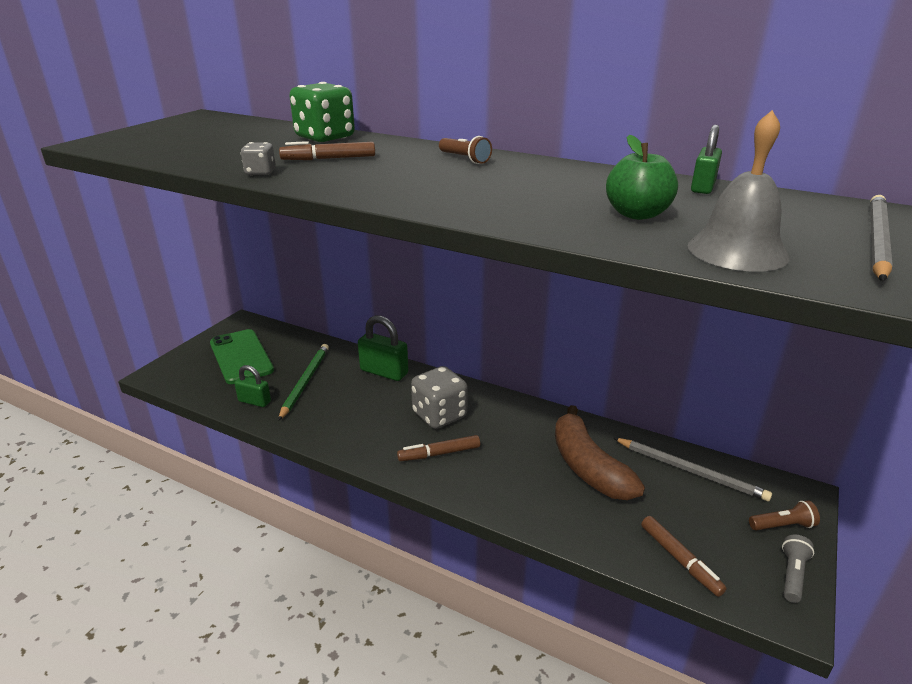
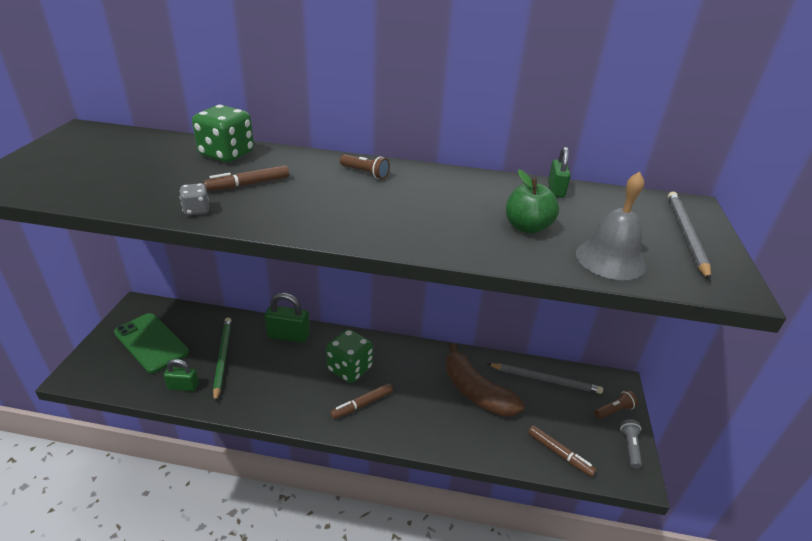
camera: 20 degrees left, 5 degrees up
(439, 415) = (350, 369): grey dice -> green dice

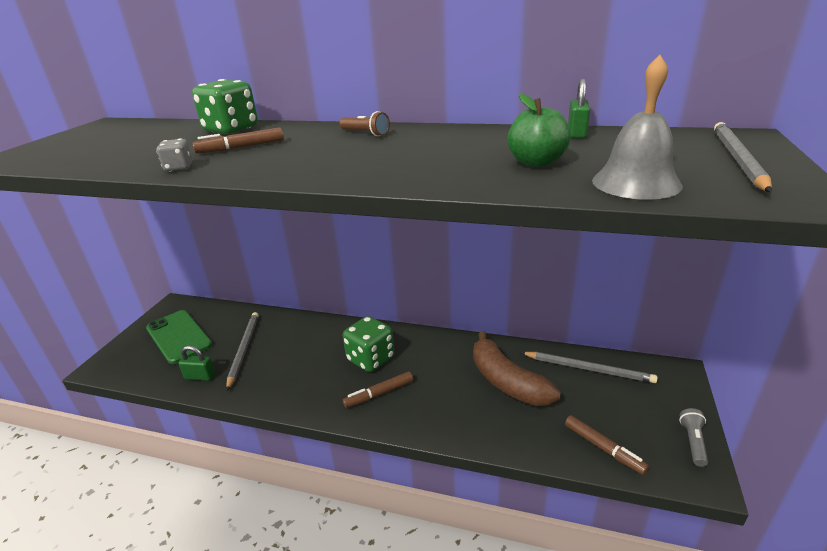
camera: 10 degrees right, 5 degrees down
(222, 358) = (244, 349): green pencil -> grey pencil
(288, 335) = (313, 328): green padlock -> none
(614, 410) = (672, 401): brown flashlight -> none

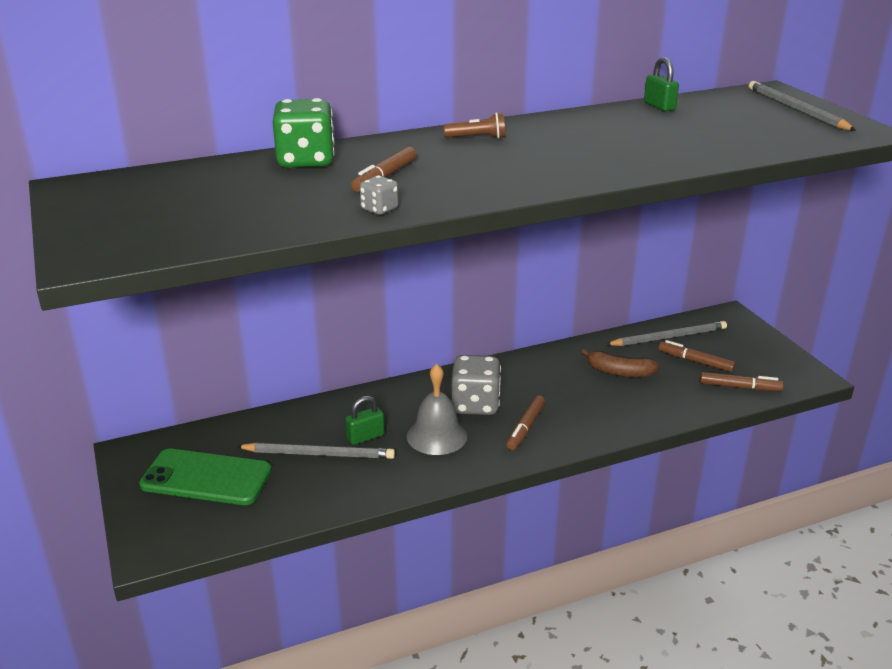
camera: 40 degrees left, 0 degrees up
(200, 376) = (309, 498): green padlock -> green padlock (365, 437)
(244, 349) = (319, 454): grey pencil -> grey pencil turned 135 degrees clockwise
(370, 359) = (475, 404): green dice -> grey dice
(506, 381) = (619, 372): brown banana -> brown banana, size x0.63
(536, 162) = (682, 137): green apple -> none
(587, 402) = (695, 361): none -> brown marker
(636, 183) = (772, 140): grey bell -> grey bell (437, 435)
(692, 442) = (786, 358): grey flashlight -> none

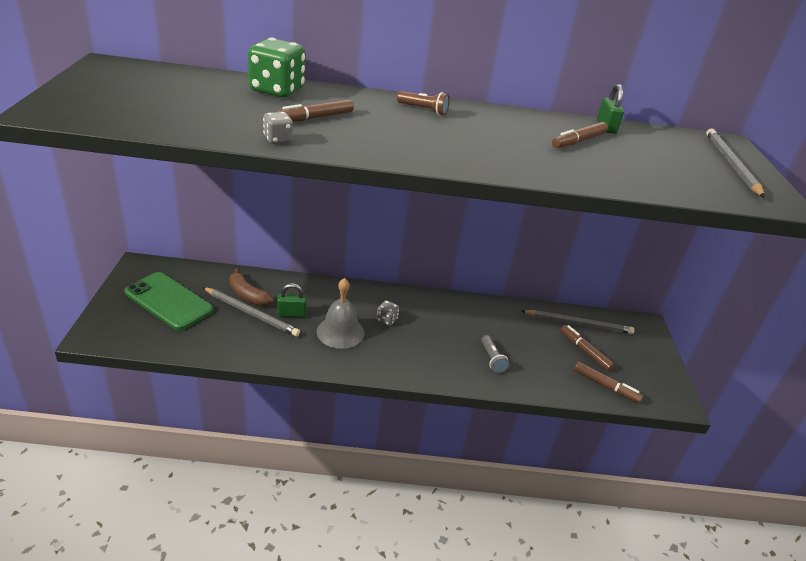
camera: 20 degrees right, 5 degrees up
(475, 404) = (386, 320): grey dice -> grey dice, size x0.48
(525, 428) = (408, 351): brown marker -> brown marker (578, 141)
(615, 403) = (492, 359): none -> grey flashlight
(619, 372) = (515, 336): brown banana -> brown banana (248, 295)

